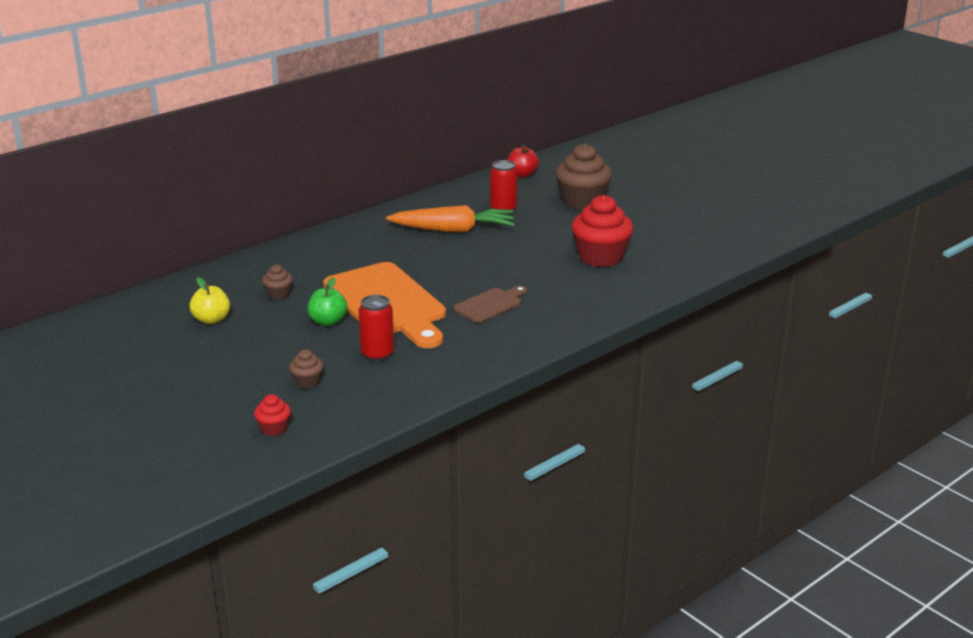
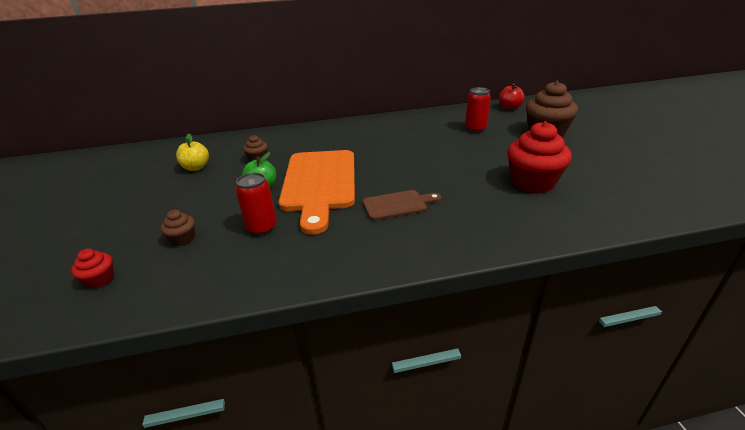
camera: 30 degrees right, 5 degrees up
(454, 230) = (425, 137): orange carrot -> none

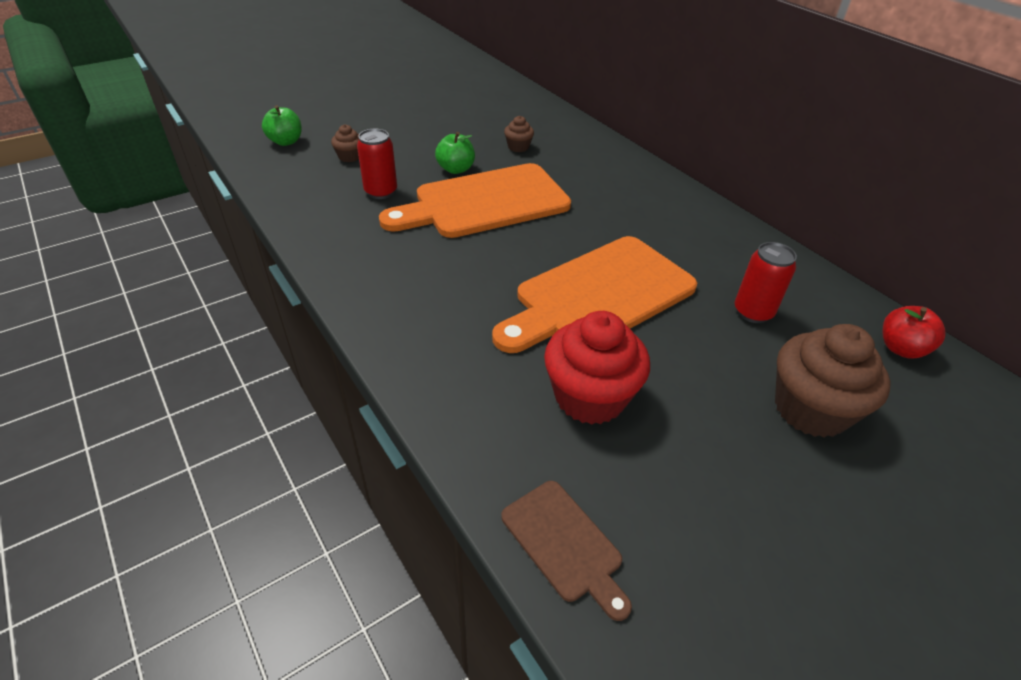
camera: 65 degrees right, 10 degrees up
(100, 280) = (286, 141): red cupcake -> green apple
(196, 168) = (477, 118): yellow apple -> none
(398, 205) = (462, 271): brown cutting board -> brown cutting board (564, 544)
(445, 163) = (599, 295): none -> orange cutting board

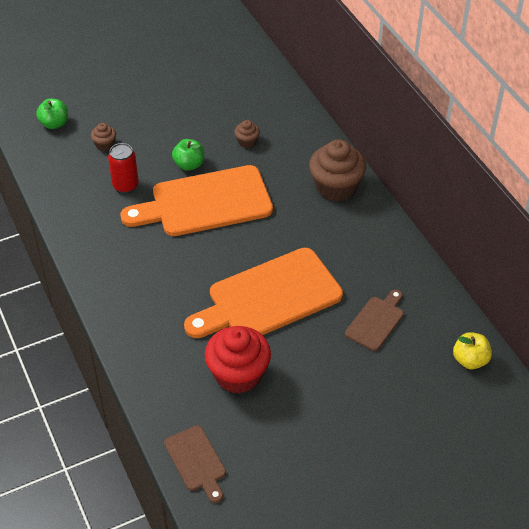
camera: 10 degrees right, 5 degrees up
(753, 312) = (376, 321): red can -> brown cutting board
(810, 409) = (381, 398): brown cupcake -> brown cupcake (336, 187)
(901, 348) = (470, 360): red apple -> yellow apple

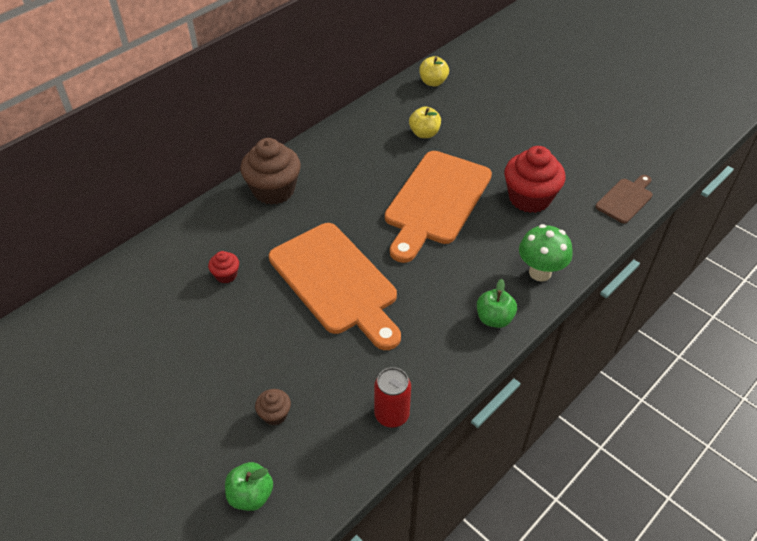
camera: 110 degrees left, 0 degrees up
(125, 185) = (339, 364): red can -> red can (391, 415)
(141, 342) = (540, 272): none -> green mushroom
(189, 165) = (281, 315): green apple -> green apple (494, 319)
(247, 142) = (226, 275): brown cupcake -> red cupcake
(269, 297) = (435, 201): orange cutting board -> orange cutting board turned 75 degrees clockwise
(376, 321) = (424, 133): brown cutting board -> yellow apple

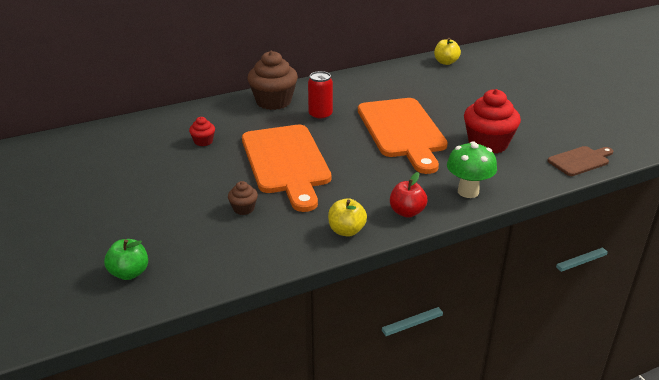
camera: 20 degrees right, 15 degrees down
(275, 414) = (182, 229): brown cupcake -> brown cupcake (243, 208)
(391, 415) = (277, 252): red can -> red can (320, 115)
(424, 133) = (419, 90): yellow apple -> yellow apple (346, 231)
(435, 201) = (402, 131): orange cutting board -> orange cutting board turned 60 degrees counterclockwise
(494, 319) = (407, 212): green apple -> red apple

